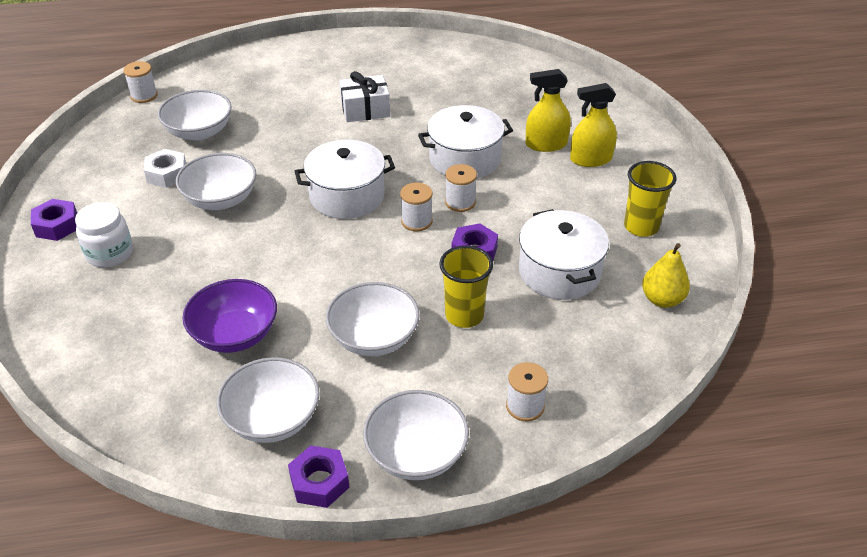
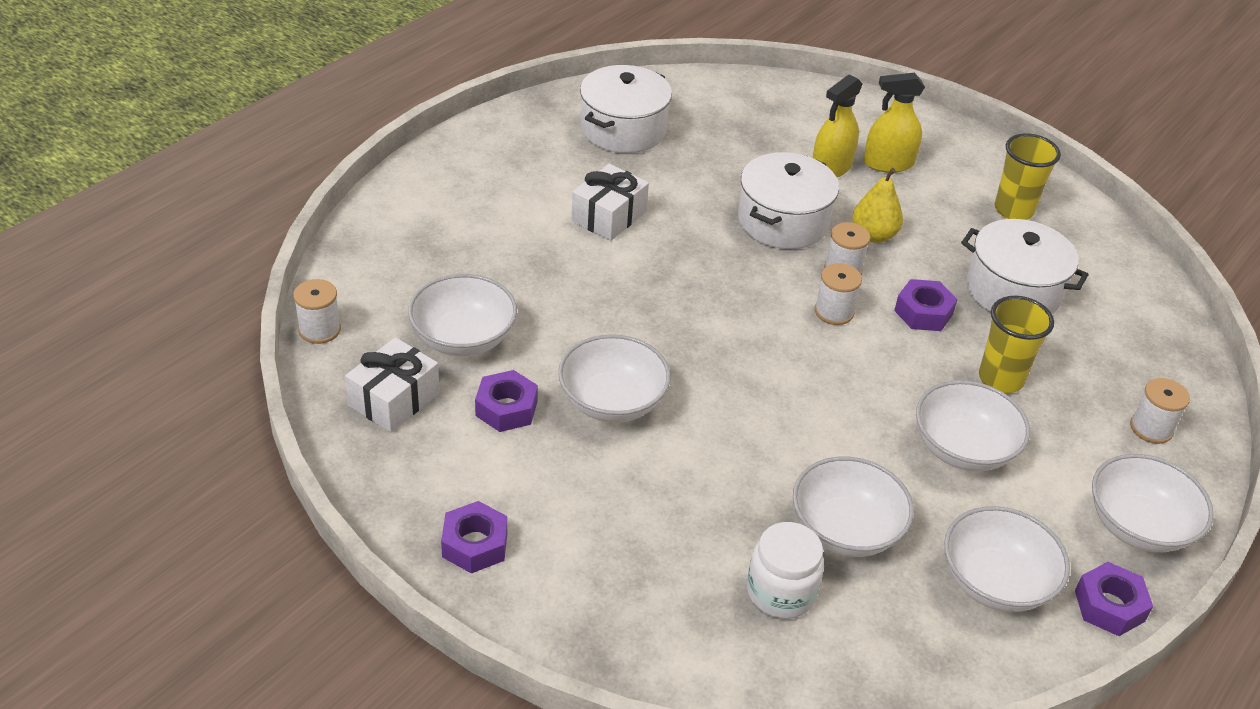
camera: 45 degrees left, 0 degrees up
(109, 253) = (588, 535): white jar -> white jar (780, 592)
(126, 143) = (394, 399): none -> white gift
(167, 174) = (506, 408): white nut -> purple nut
(235, 334) = (845, 530): purple bowl -> white bowl
(347, 196) = (733, 323): white pot -> white pot (623, 129)
(591, 159) = (888, 163): yellow spray bottle -> yellow spray bottle turned 45 degrees clockwise
(662, 299) = (1114, 269): yellow pear -> yellow pear (873, 235)

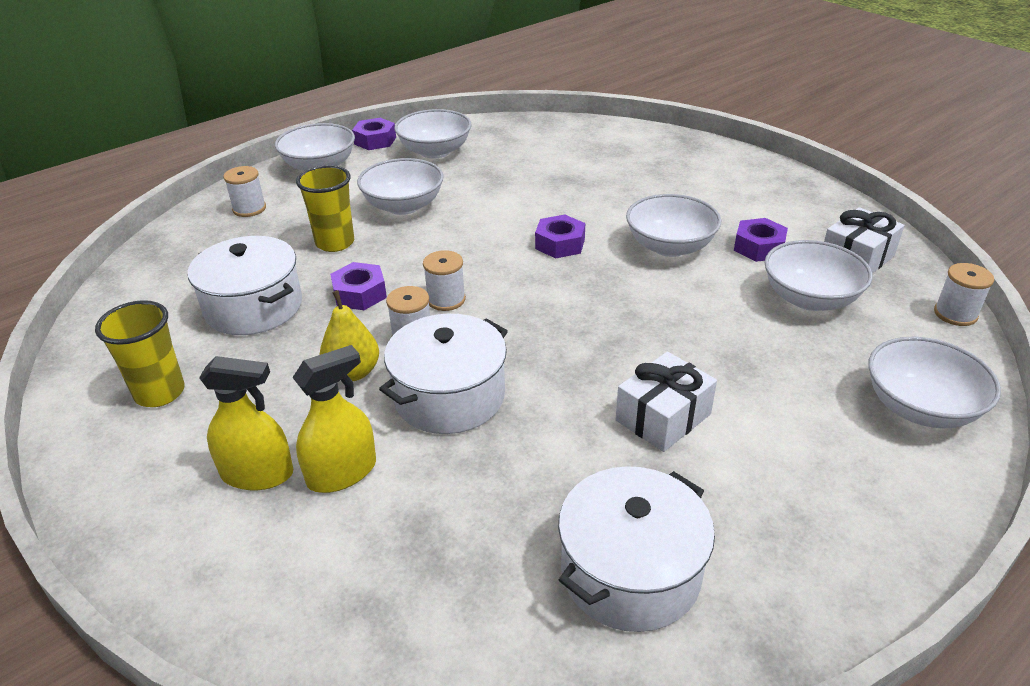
camera: 165 degrees left, 5 degrees down
(475, 544) = (767, 181): purple nut -> purple nut (560, 244)
(780, 592) = (570, 154): white jar -> none
(845, 530) = (516, 175): white bowl -> white bowl (920, 408)

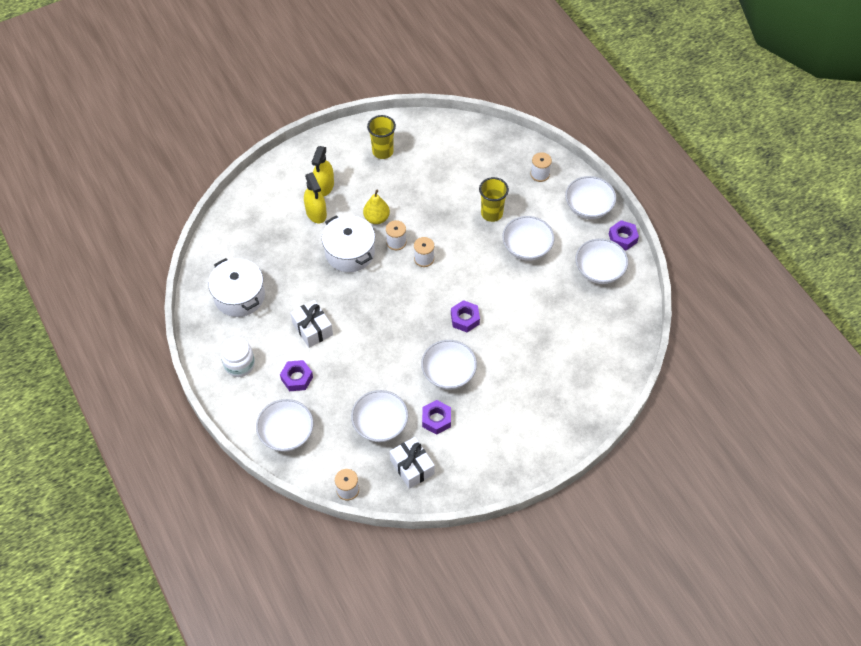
camera: 100 degrees right, 20 degrees up
(254, 307) = (438, 180): white pot -> none
(360, 294) = (438, 223): purple nut -> purple nut (297, 378)
(819, 523) = (239, 364): none -> white jar

